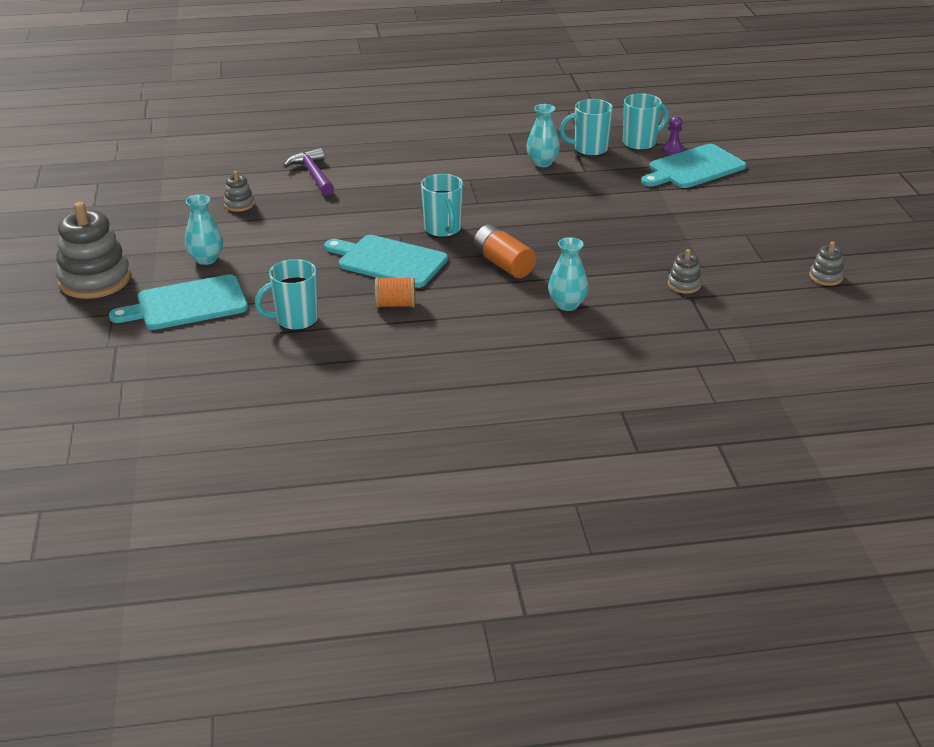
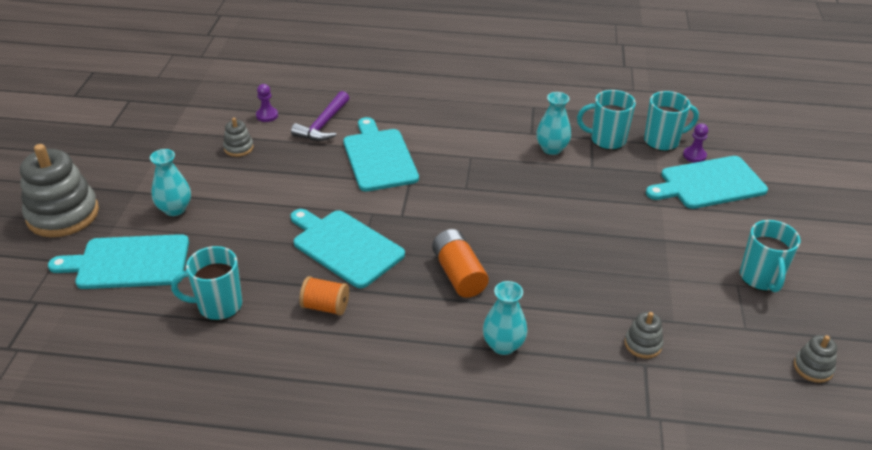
camera: 15 degrees right, 5 degrees up
(251, 175) = (267, 115): none -> purple pawn
(313, 175) = (323, 125): purple hammer -> purple hammer turned 150 degrees counterclockwise
(383, 192) = (379, 157): none -> turquoise cutting board
(443, 229) = (416, 216): turquoise mug -> turquoise mug (761, 278)

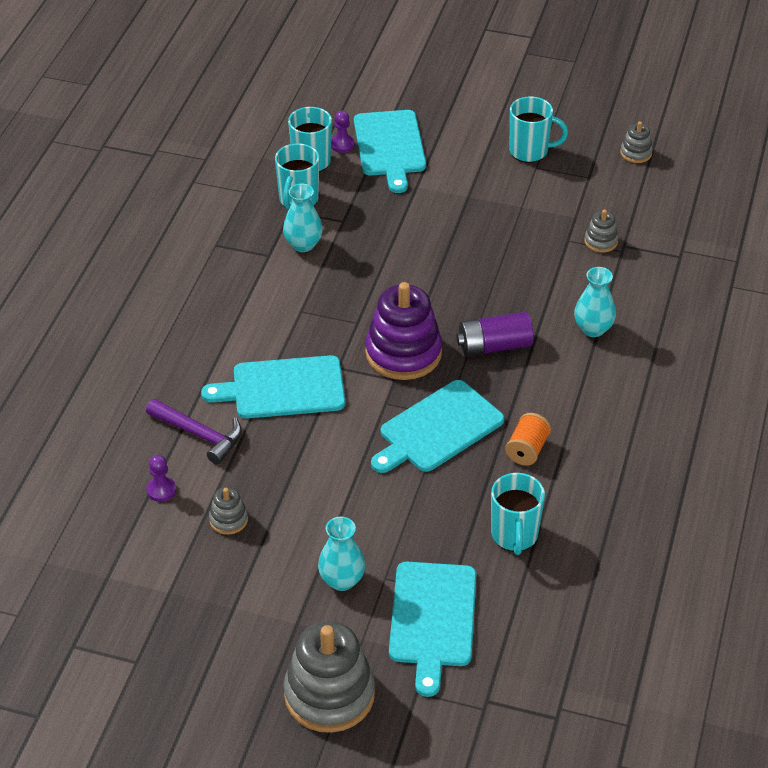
camera: 80 degrees left, 5 degrees up
(435, 217) = (403, 353): none -> purple stacking toy
(459, 274) = (494, 346): orange battery -> purple battery

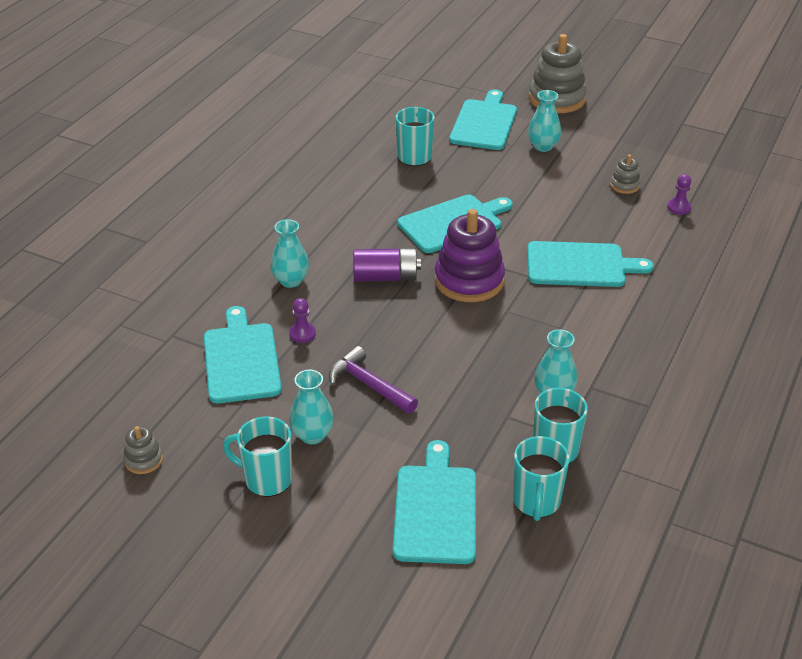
camera: 170 degrees left, 5 degrees down
(199, 435) = (652, 240): purple hammer -> purple hammer (369, 385)
(342, 144) = (495, 521): purple pawn -> purple pawn (302, 334)
(507, 186) = (312, 435): none -> turquoise vase
(527, 450) = (386, 202): orange spool -> none
(601, 241) = (241, 359): grey stacking toy -> turquoise cutting board

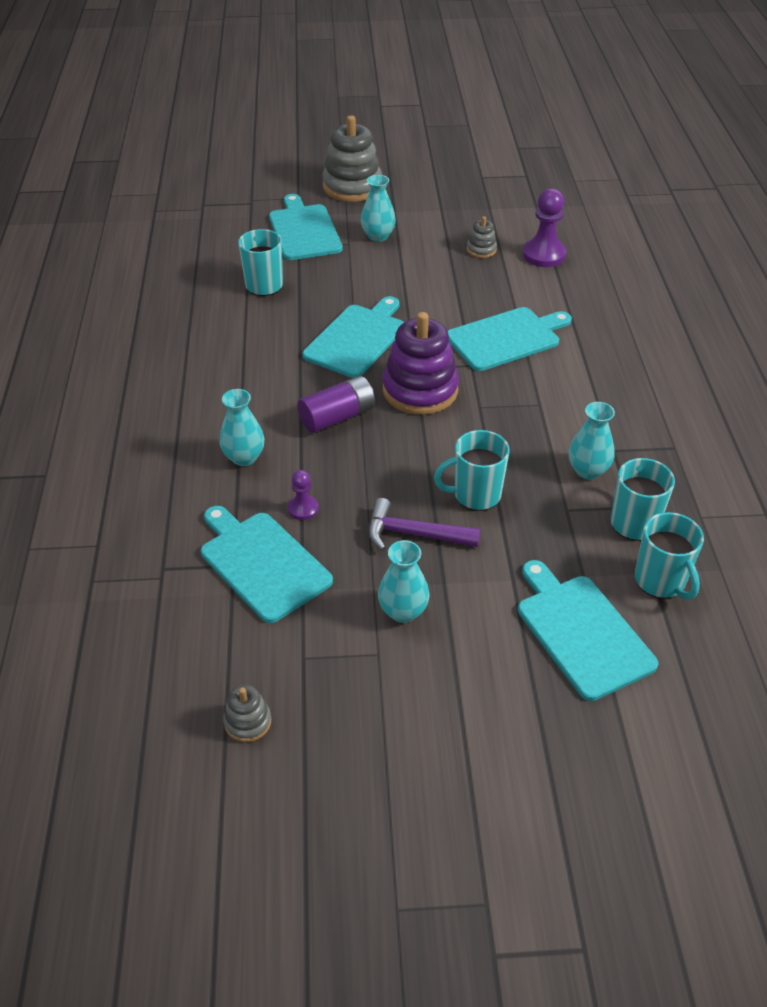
camera: 30 degrees left, 5 degrees up
(266, 479) = (396, 680): turquoise mug -> turquoise mug (475, 495)
(679, 207) = (543, 255): purple pawn -> purple pawn, size x1.83

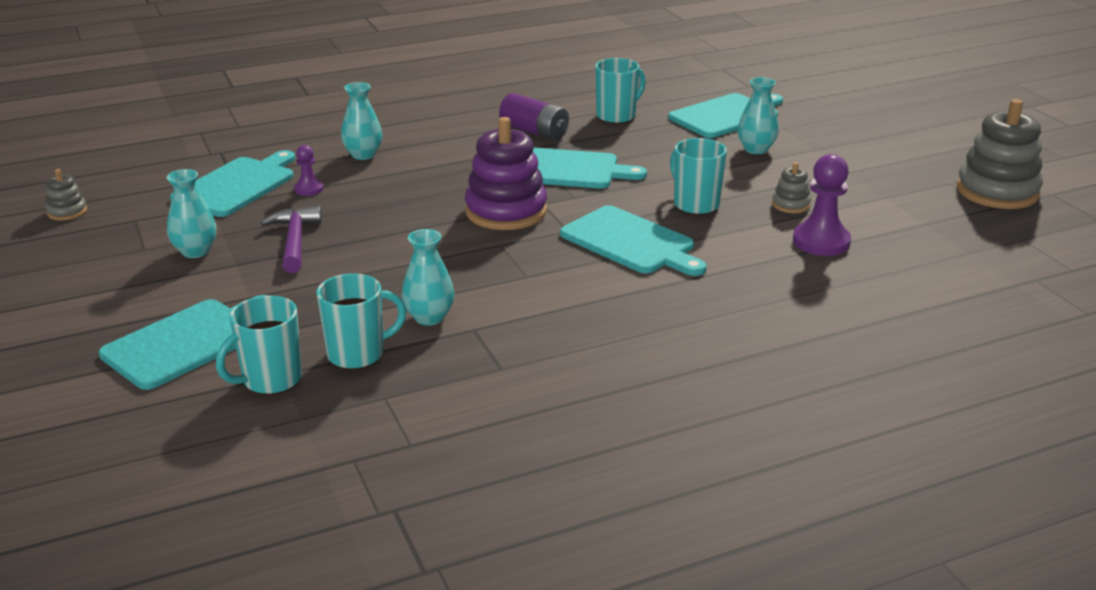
camera: 70 degrees right, 15 degrees down
(337, 417) = (440, 181): purple battery -> purple battery (534, 132)
(352, 187) = (836, 122): grey stacking toy -> grey stacking toy (997, 191)
(475, 495) = (361, 262): turquoise mug -> turquoise mug (695, 204)

